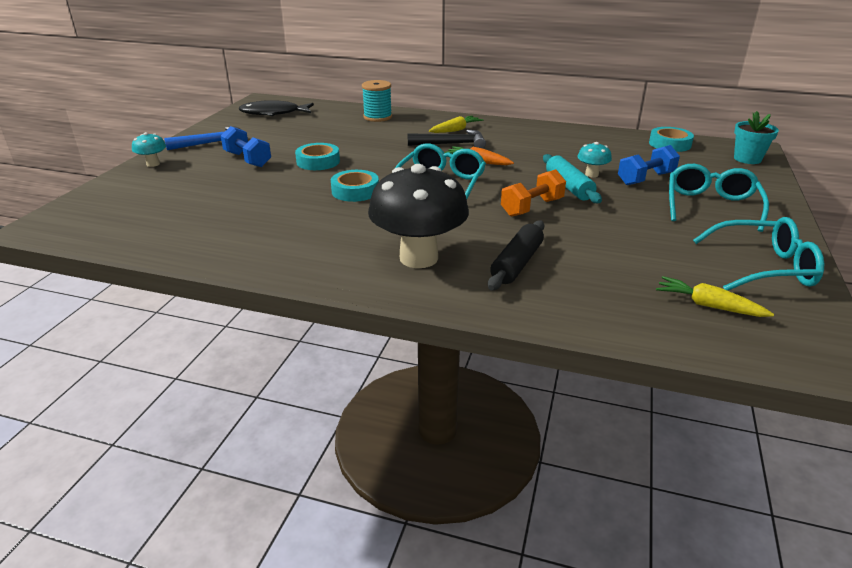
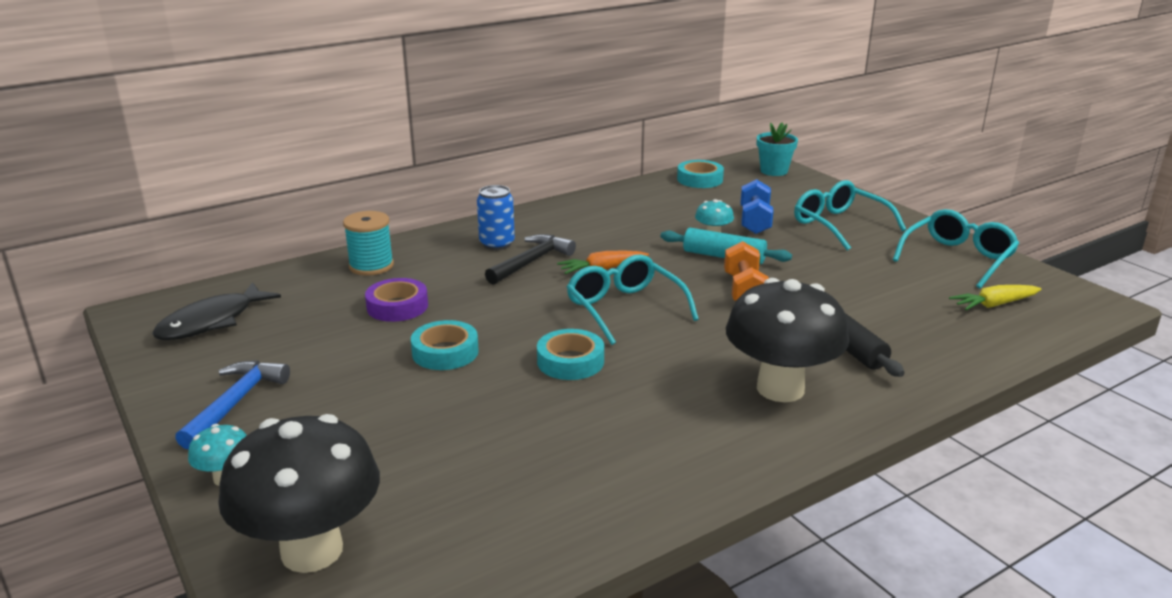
camera: 50 degrees left, 5 degrees down
(115, 199) = (312, 551): none -> black mushroom
(248, 159) = (351, 396): blue dumbbell -> none
(346, 136) = (397, 306): none -> purple tape
(456, 130) = (497, 244): yellow carrot -> blue can

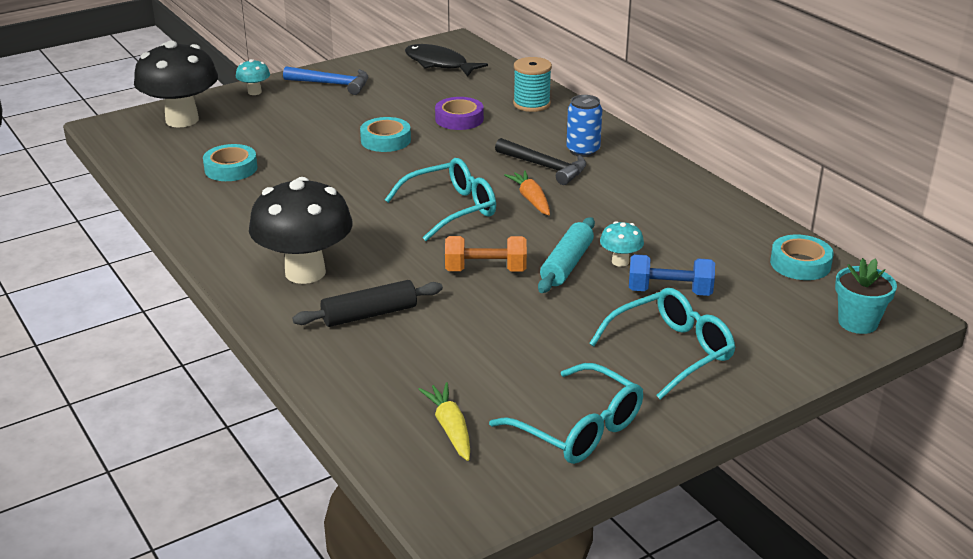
camera: 90 degrees right, 5 degrees up
(570, 361) = (364, 186): turquoise tape -> turquoise tape (231, 168)

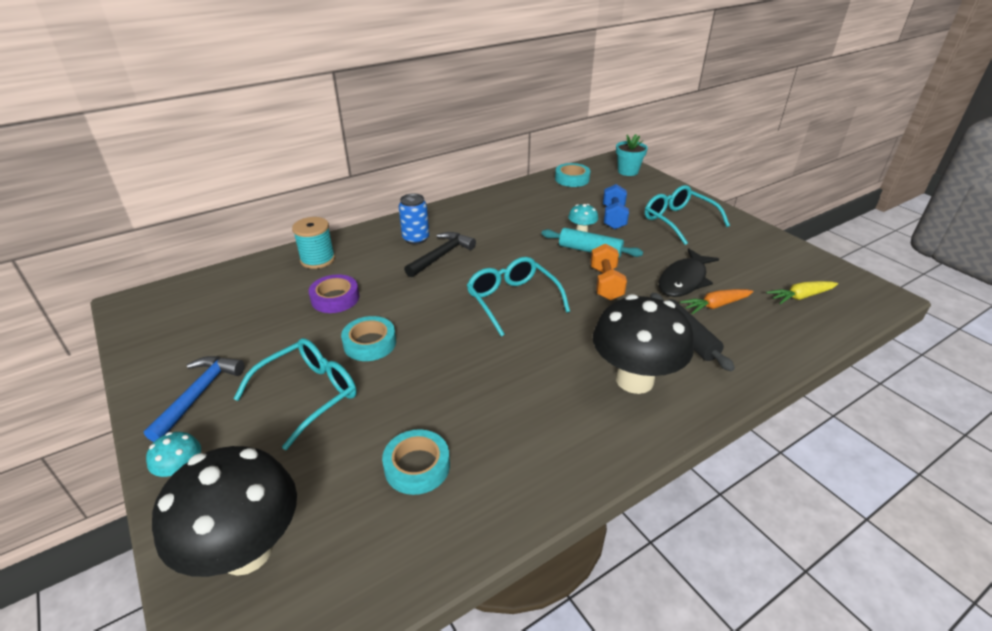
camera: 90 degrees left, 5 degrees up
(439, 64) = (189, 313): black fish -> black fish (684, 280)
(531, 199) = (495, 263): orange carrot -> orange carrot (715, 305)
(579, 429) = (770, 252): turquoise glasses -> turquoise glasses (309, 394)

